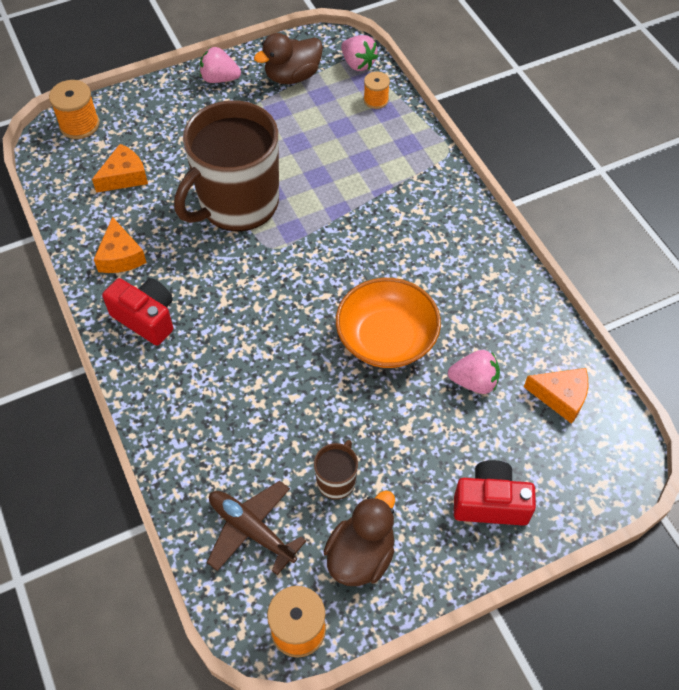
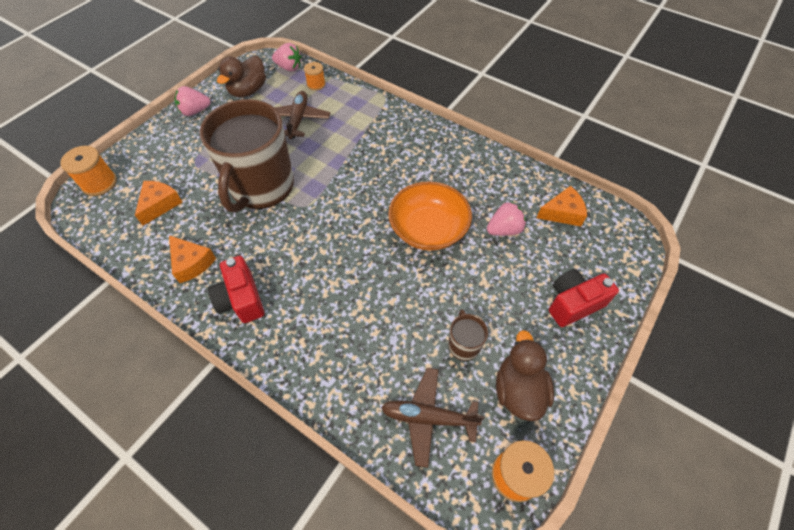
camera: 30 degrees left, 0 degrees up
(146, 318) = (241, 299): red camera -> red camera turned 120 degrees counterclockwise
(327, 138) = (298, 119): none -> brown plane

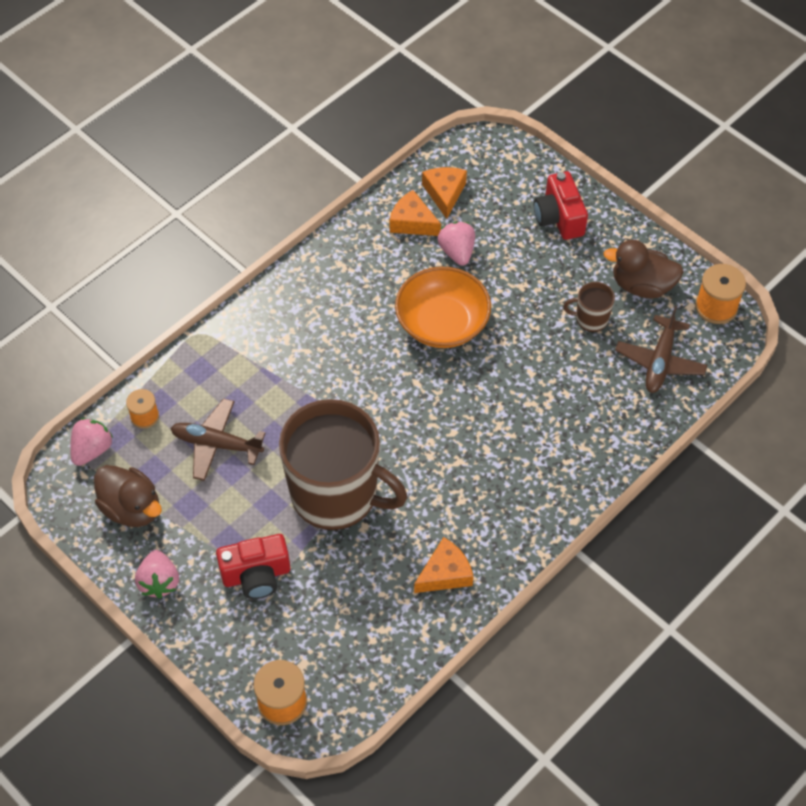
camera: 80 degrees left, 0 degrees up
(160, 204) = (341, 617): orange cheese -> orange cheese (412, 222)
(241, 299) = (506, 519): red camera -> red camera (256, 575)

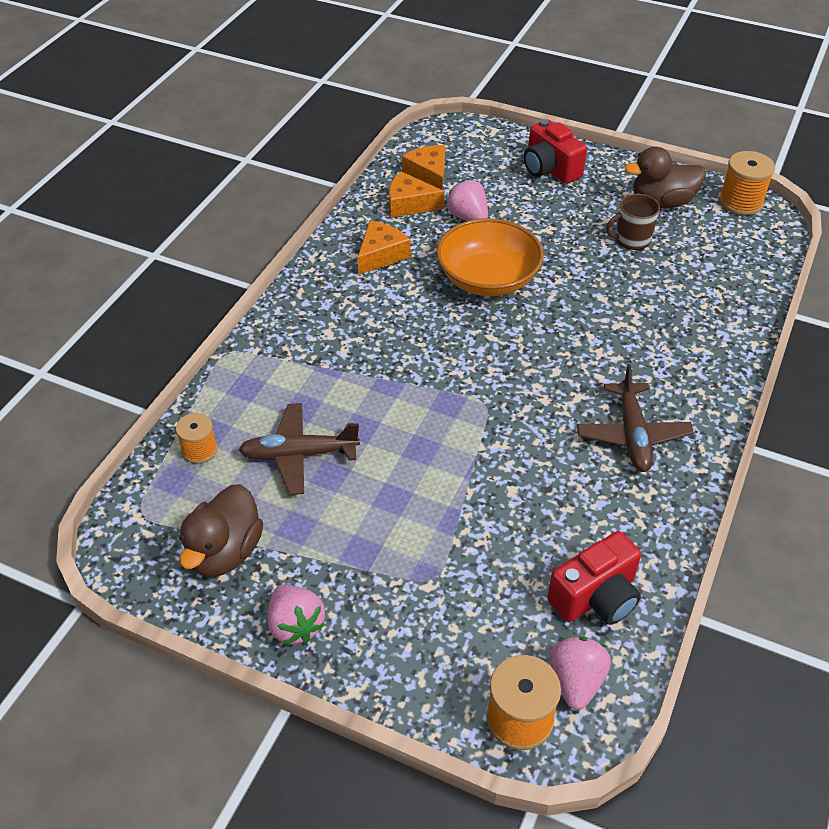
camera: 20 degrees left, 10 degrees down
(92, 450) = (148, 503): pink strawberry -> pink strawberry (576, 681)
(132, 508) = (225, 552): brown duck -> brown duck turned 90 degrees clockwise
(256, 575) = (413, 580): red camera -> red camera (596, 597)
(336, 494) = (463, 466): brown mug -> none
(445, 573) = (630, 510): orange cheese -> orange cheese (381, 255)
(660, 361) = (720, 257): brown plane -> brown plane (632, 435)

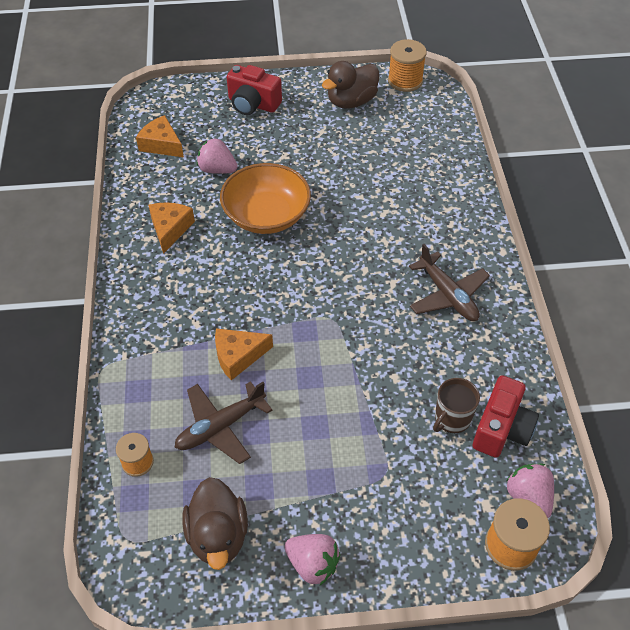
camera: 30 degrees left, 5 degrees up
(409, 204) = (163, 176): orange cheese -> orange cheese (238, 356)
(632, 239) = (350, 140): brown mug -> brown mug (452, 418)

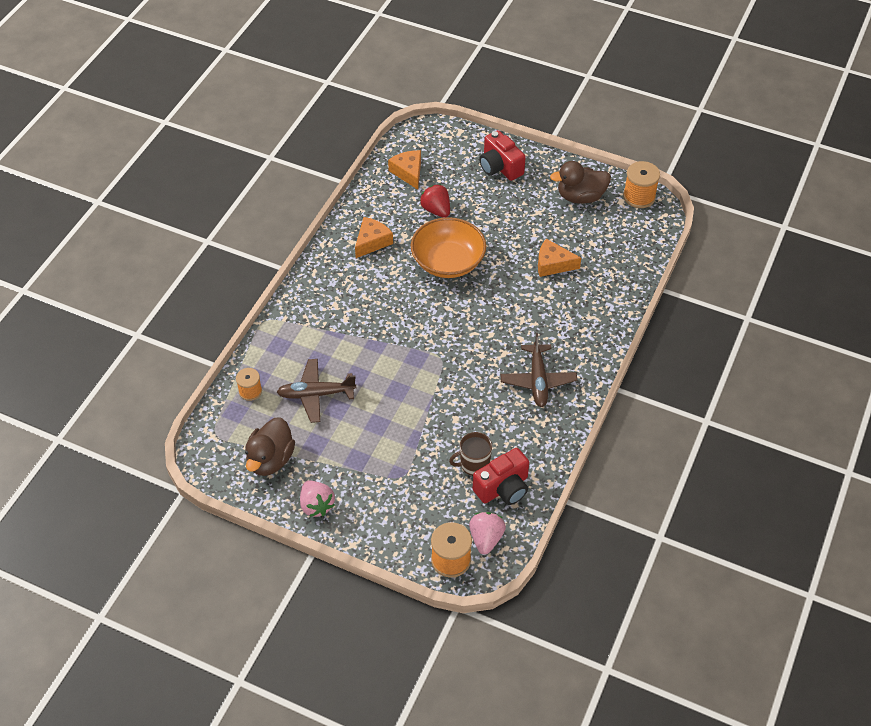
camera: 30 degrees right, 0 degrees up
(217, 169) = (436, 210): pink strawberry -> red strawberry
(238, 356) = (358, 354): orange cheese -> orange cheese (553, 264)

